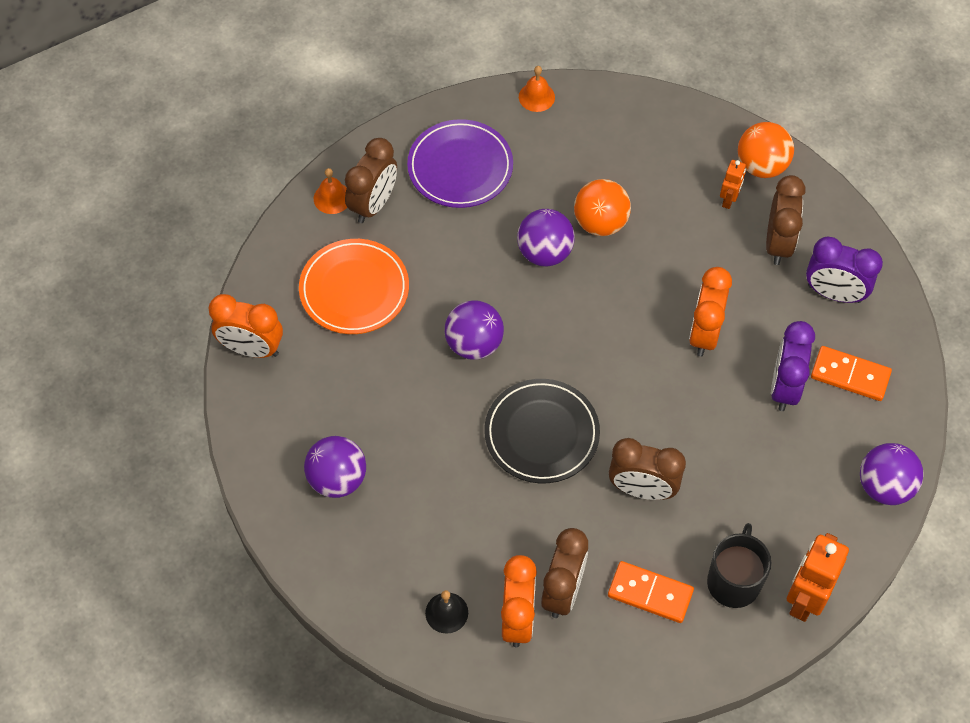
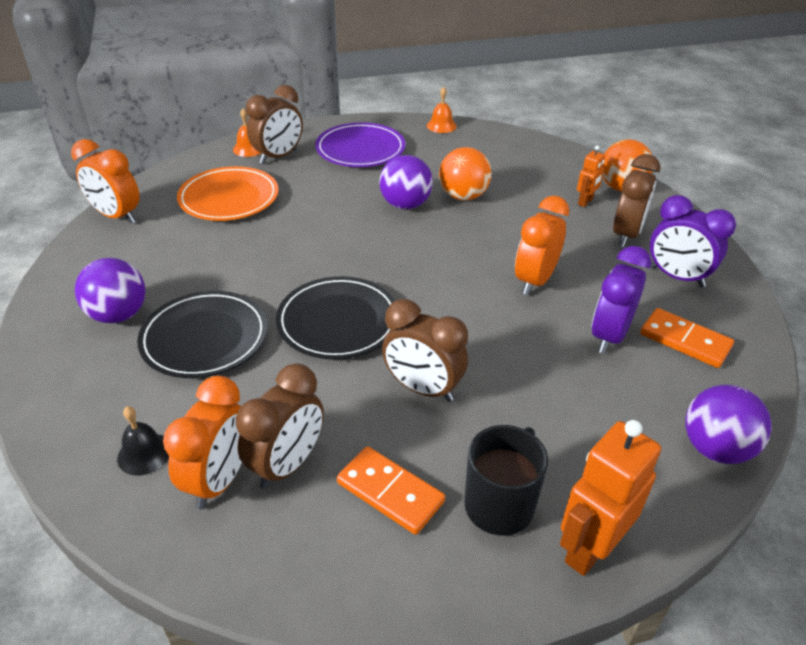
camera: 15 degrees right, 20 degrees down
(431, 485) = (205, 338): none -> black plate
(474, 344) = (310, 248): purple ball -> none

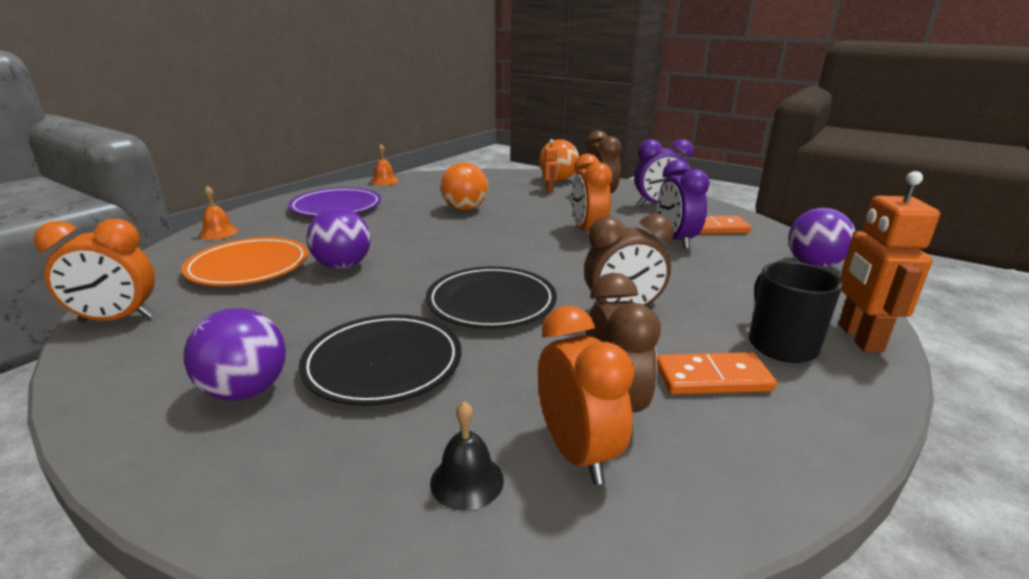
camera: 40 degrees left, 15 degrees down
(278, 157) = (261, 229): brown clock -> none
(405, 205) = (428, 224): purple ball -> purple ball (343, 266)

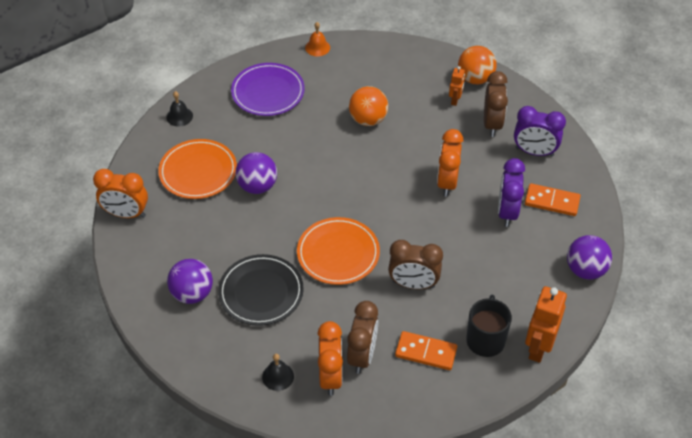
camera: 20 degrees right, 25 degrees up
(218, 232) = (179, 116): orange bell -> black bell
(491, 302) = (338, 253): black plate -> orange plate

